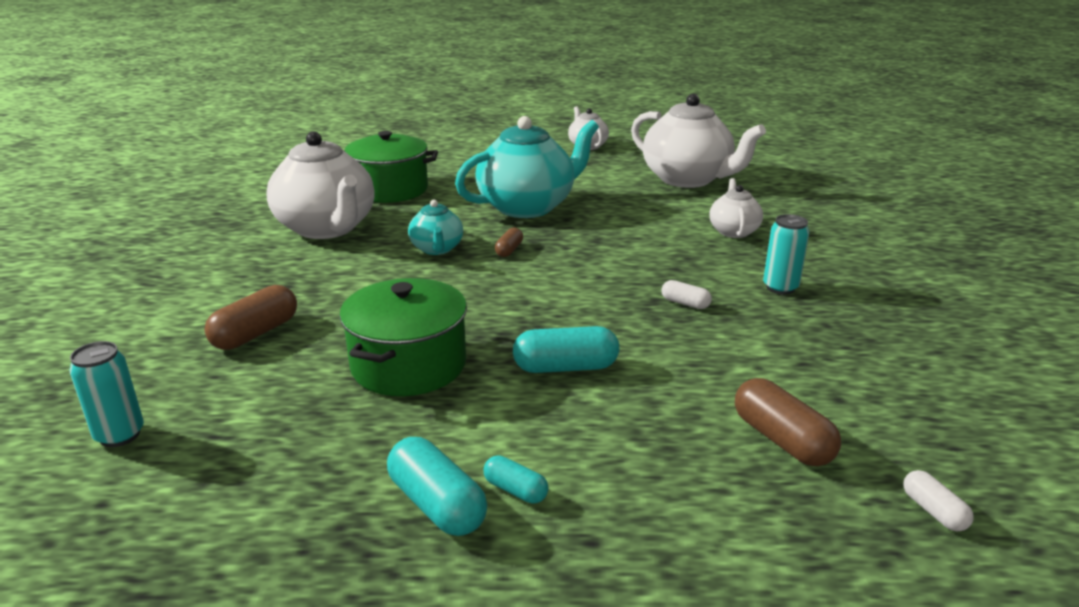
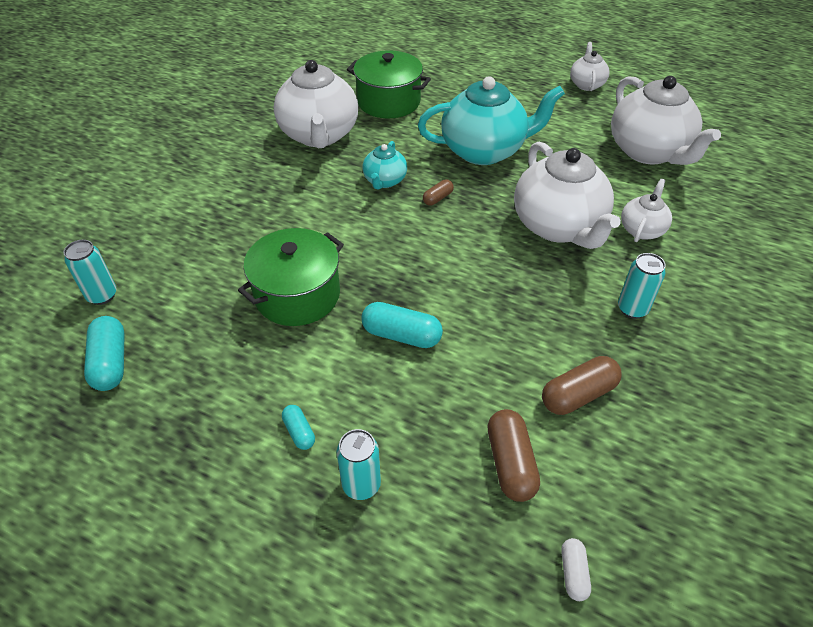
camera: 25 degrees right, 20 degrees up
(255, 333) = (218, 231): brown capsule -> brown capsule (578, 395)
(437, 504) = (246, 424): turquoise capsule -> turquoise capsule (111, 362)
(636, 515) = (361, 485): none -> turquoise can
(654, 245) = (558, 226): none -> white teapot
(685, 303) = (537, 300): white capsule -> none

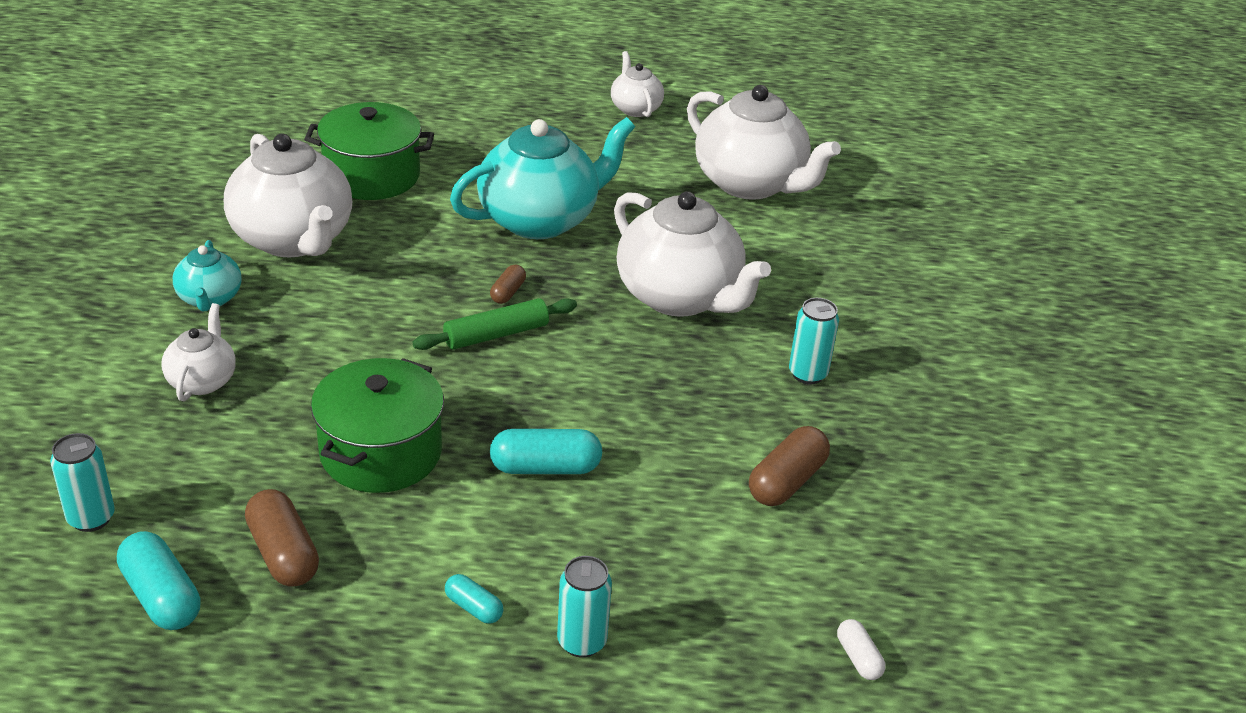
camera: 25 degrees left, 10 degrees down
(384, 181) = (423, 284): turquoise teapot -> turquoise teapot (210, 299)
(415, 227) = (496, 334): none -> green rolling pin
(510, 463) = (743, 572): brown capsule -> brown capsule (283, 553)
(642, 229) = (781, 280): white teapot -> white teapot (202, 380)

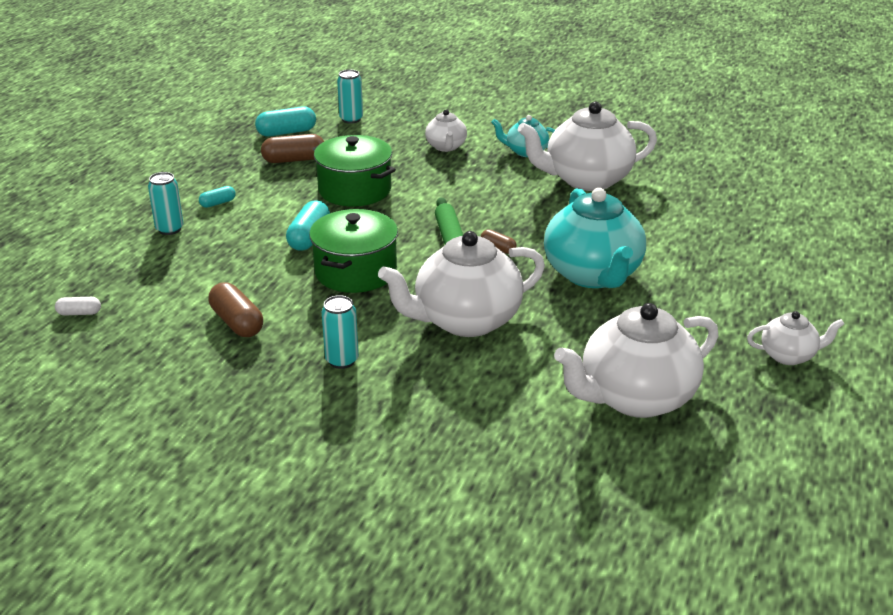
camera: 110 degrees right, 5 degrees down
(202, 380) = (446, 147): white teapot -> white teapot turned 60 degrees clockwise
(372, 175) = (668, 213): green pot -> green pot (355, 271)

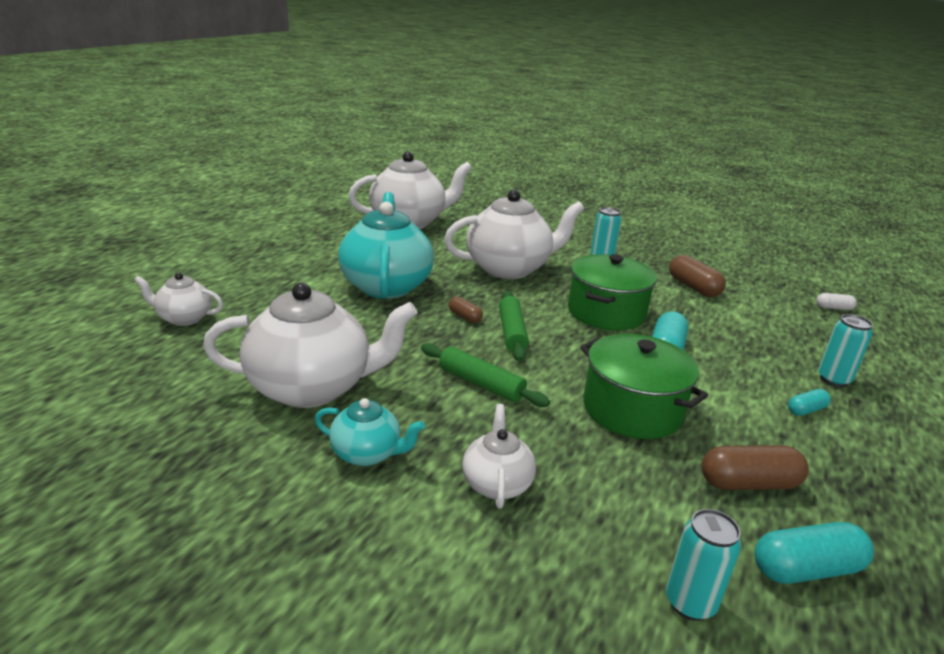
camera: 175 degrees left, 5 degrees down
(468, 194) = (481, 383): none -> green rolling pin
(789, 355) = (287, 227): white teapot -> white teapot (184, 318)

